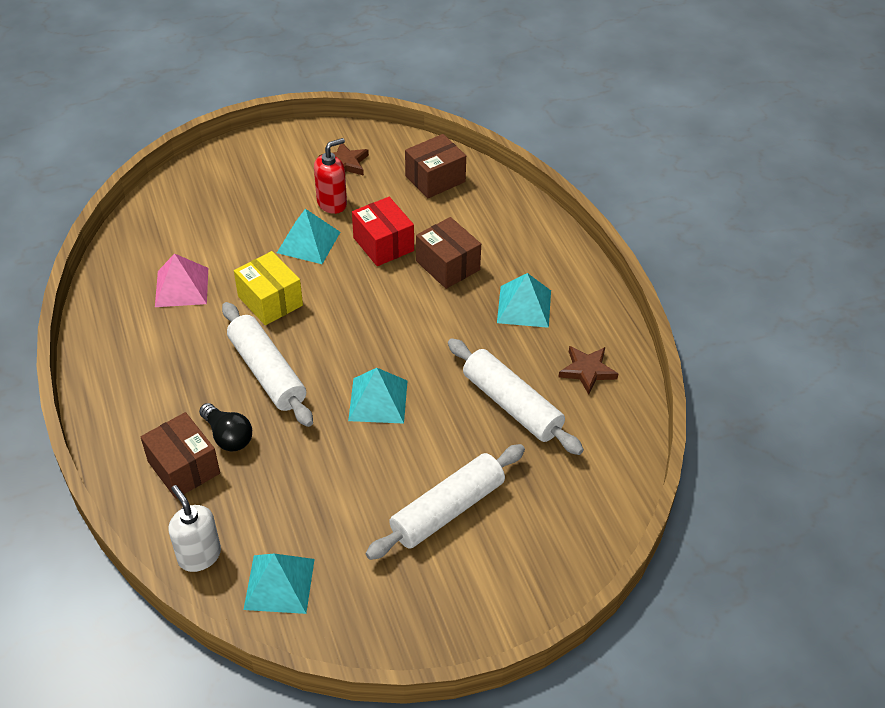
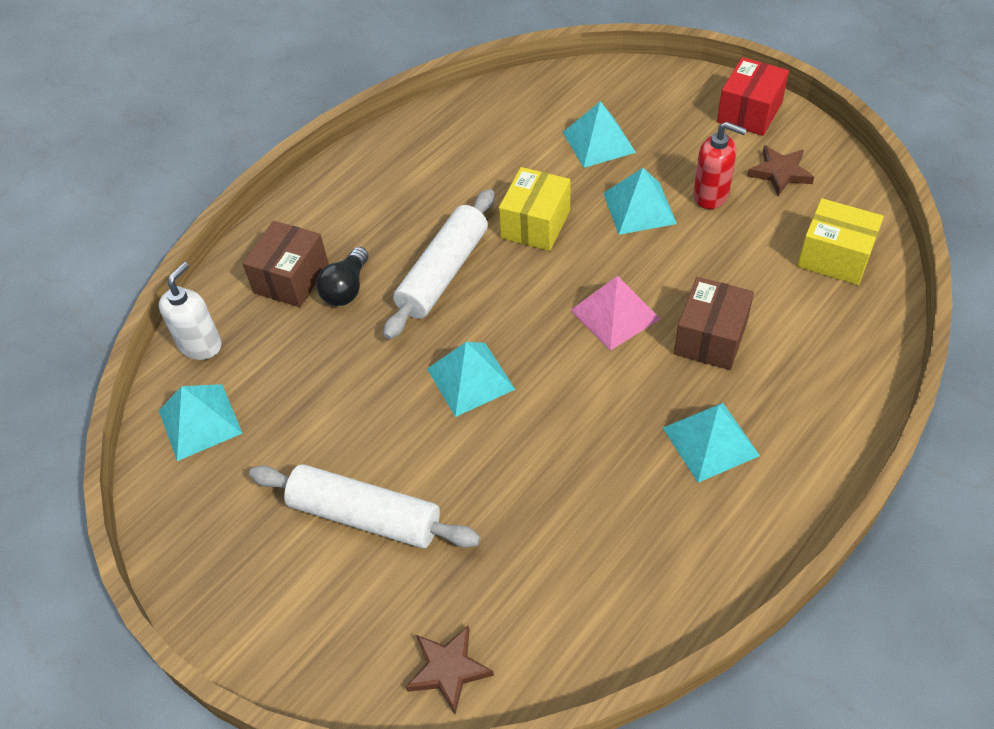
camera: 65 degrees right, 5 degrees up
(181, 287) = (501, 154): pink pyramid -> pink pyramid (614, 314)
(225, 231) = (598, 142): none -> turquoise pyramid
(383, 244) = (691, 267): red box -> red box (749, 112)
(435, 179) = (834, 257): brown box -> yellow box
(511, 405) = (550, 504): white rolling pin -> none
(587, 371) = (660, 557): brown star -> brown star (448, 669)

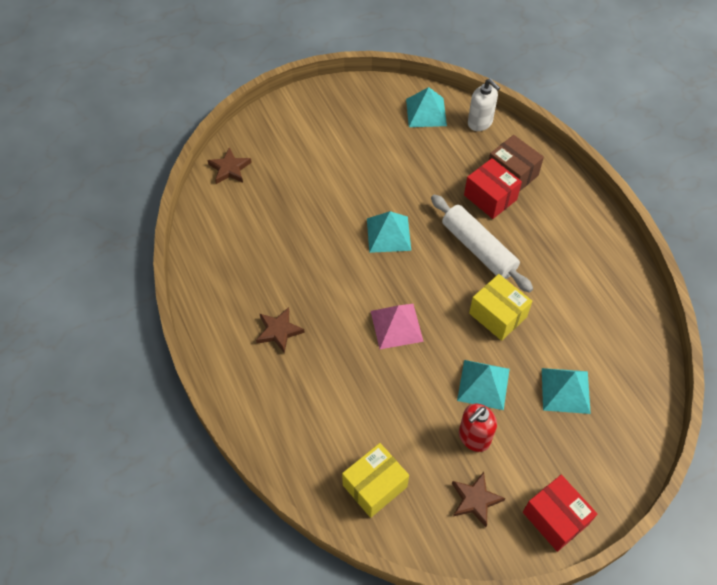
camera: 110 degrees right, 5 degrees up
(346, 288) = (490, 197): black light bulb -> red box
(365, 516) = (328, 162): white rolling pin -> none
(710, 338) = (349, 369): brown box -> none
(710, 441) = (278, 331): turquoise pyramid -> brown star

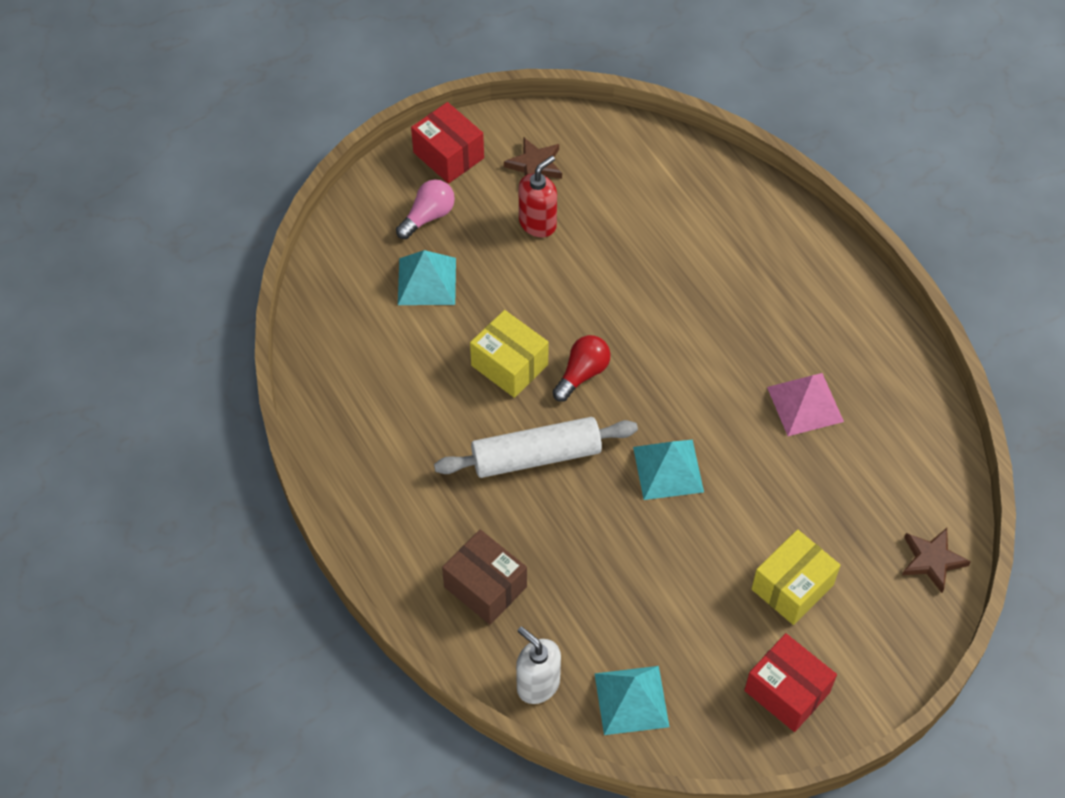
camera: 175 degrees right, 0 degrees up
(278, 331) = (793, 324): brown star -> none
(375, 486) = (646, 170): yellow box -> yellow box (792, 587)
(396, 326) = (642, 342): pink pyramid -> pink pyramid (805, 404)
(443, 304) = (582, 374): none -> red light bulb
(478, 249) = (536, 456): white rolling pin -> white rolling pin turned 60 degrees counterclockwise
(483, 384) = (527, 280): turquoise pyramid -> none
(490, 197) = (520, 541): red box -> red box (787, 691)
(569, 452) = (428, 217): none -> pink light bulb

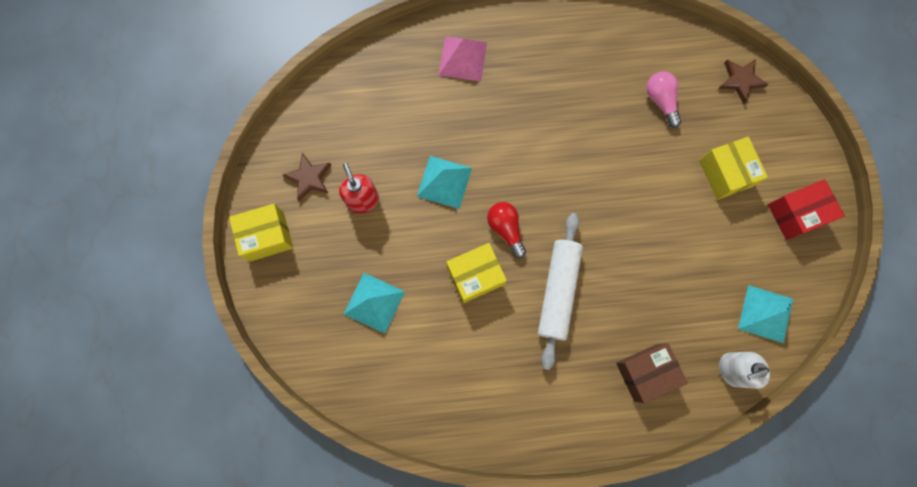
camera: 65 degrees left, 20 degrees up
(428, 217) = (316, 276): pink light bulb -> pink light bulb (661, 101)
(448, 155) = (267, 236): red box -> yellow box
(668, 469) = (606, 208): turquoise pyramid -> turquoise pyramid (444, 182)
(805, 404) = (595, 96): pink pyramid -> pink pyramid (463, 58)

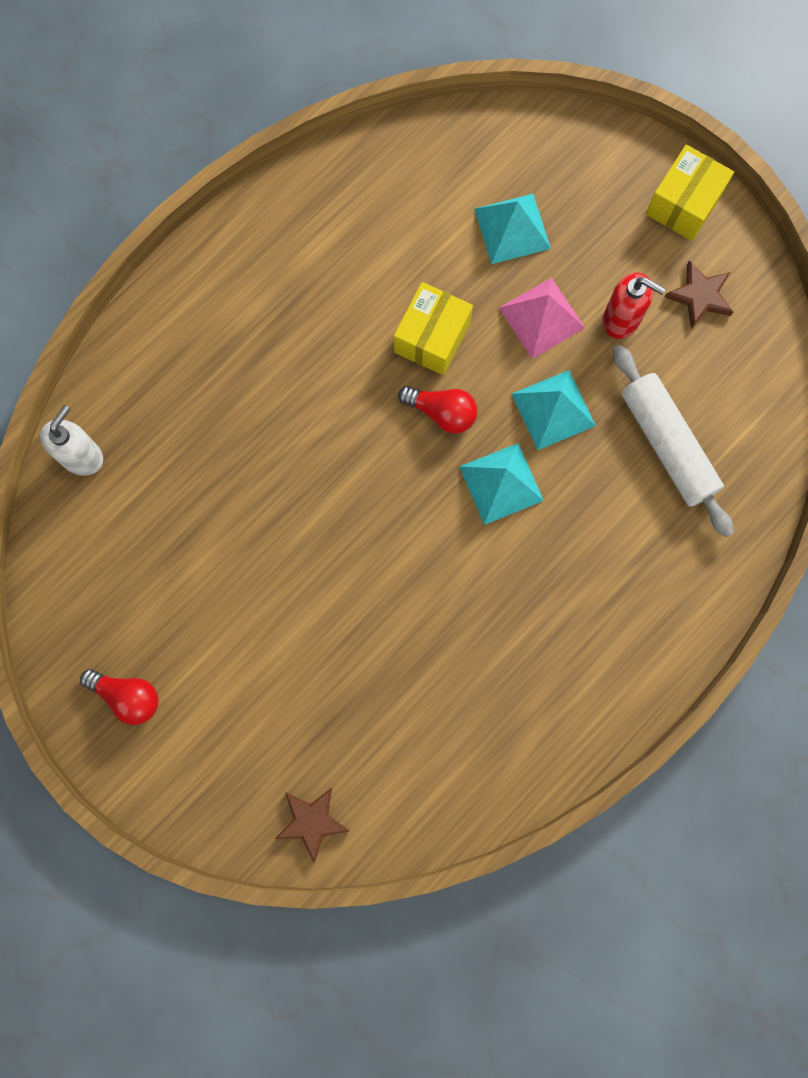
camera: 140 degrees right, 0 degrees up
(463, 58) = (662, 571): pink pyramid -> pink pyramid (541, 317)
(558, 291) = (330, 392): white rolling pin -> white rolling pin (667, 445)
(645, 372) = (173, 381): brown box -> none
(661, 101) = (388, 712): pink light bulb -> none
(725, 173) = (245, 680): yellow box -> none
(765, 313) = (85, 548): turquoise pyramid -> turquoise pyramid (501, 483)
(796, 214) = (127, 696): red box -> red light bulb

